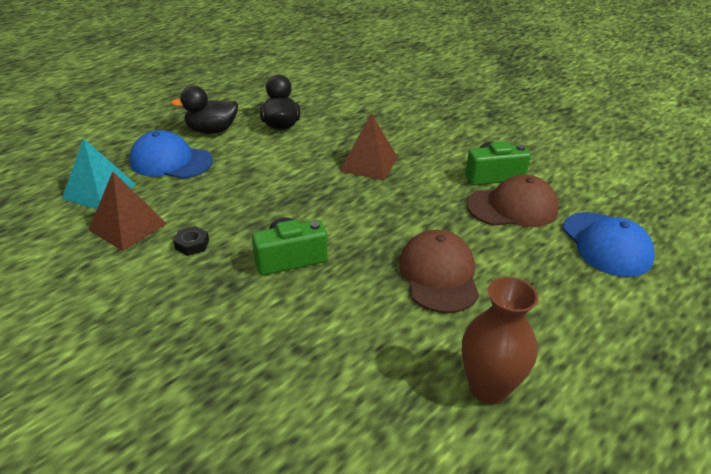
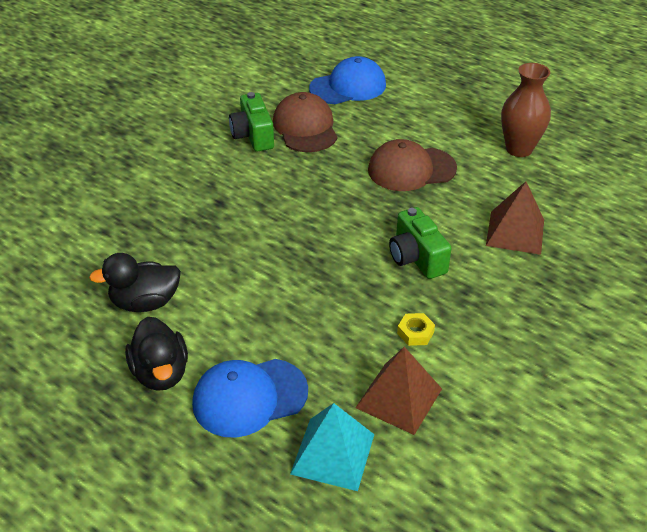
camera: 95 degrees left, 5 degrees up
(171, 161) = (249, 397): blue cap -> blue cap turned 60 degrees clockwise
(192, 244) = (415, 333): black nut -> yellow nut
(369, 164) = (238, 217): brown pyramid -> brown pyramid (515, 232)

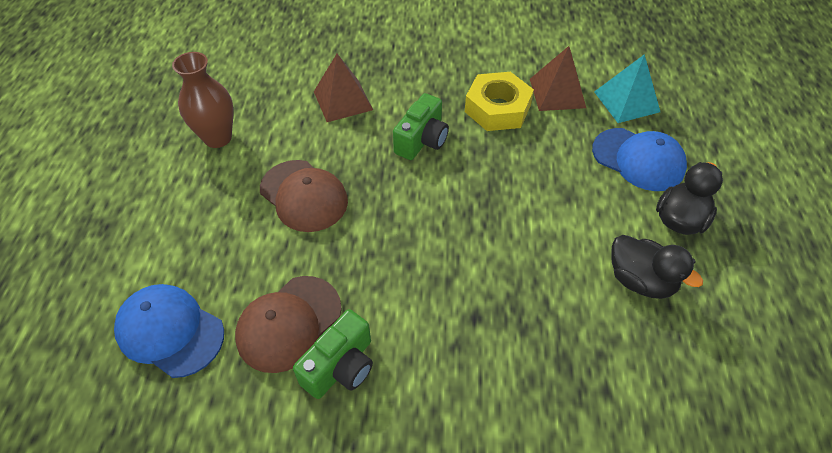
camera: 125 degrees left, 10 degrees up
(415, 333) = (497, 108): yellow nut -> yellow nut, size x2.28

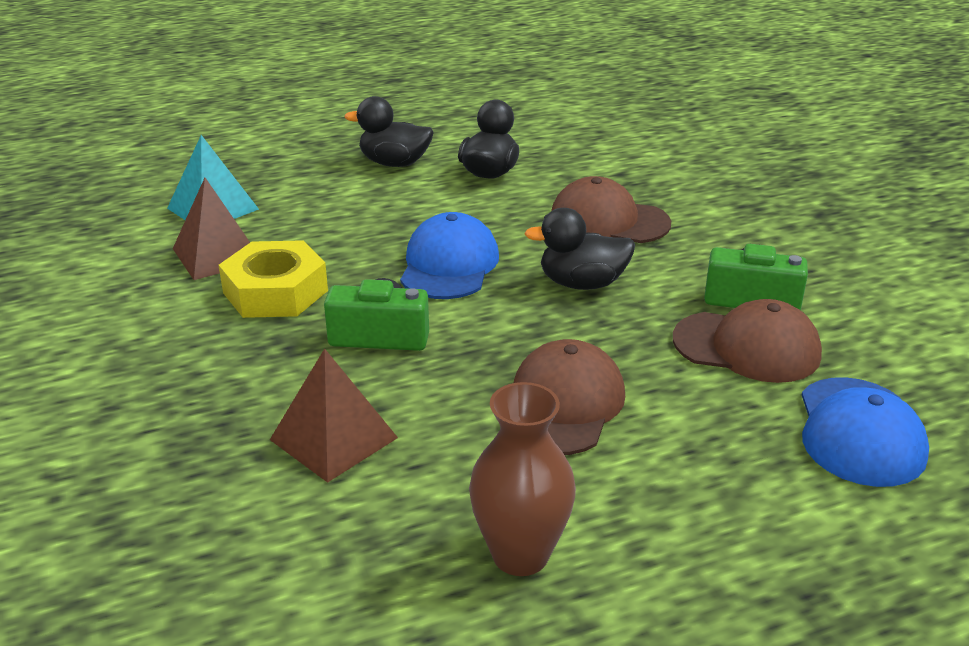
camera: 115 degrees left, 20 degrees down
(424, 264) = (582, 283): none -> black duck
(512, 330) = (609, 220): none -> brown cap
(638, 159) = (318, 191): blue cap -> blue cap (449, 265)

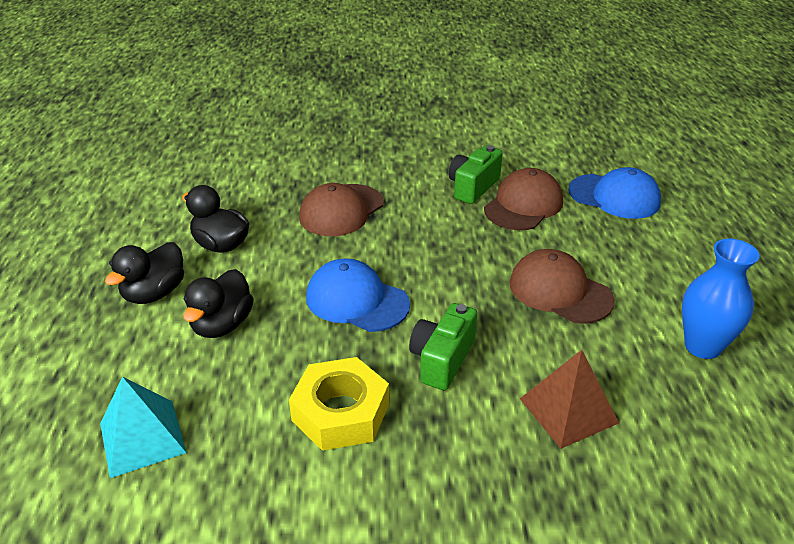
camera: 70 degrees left, 5 degrees up
(217, 254) = (245, 446): brown pyramid -> none
(520, 555) = (702, 346): brown vase -> blue vase
(582, 283) = (420, 245): black duck -> black duck (222, 325)

